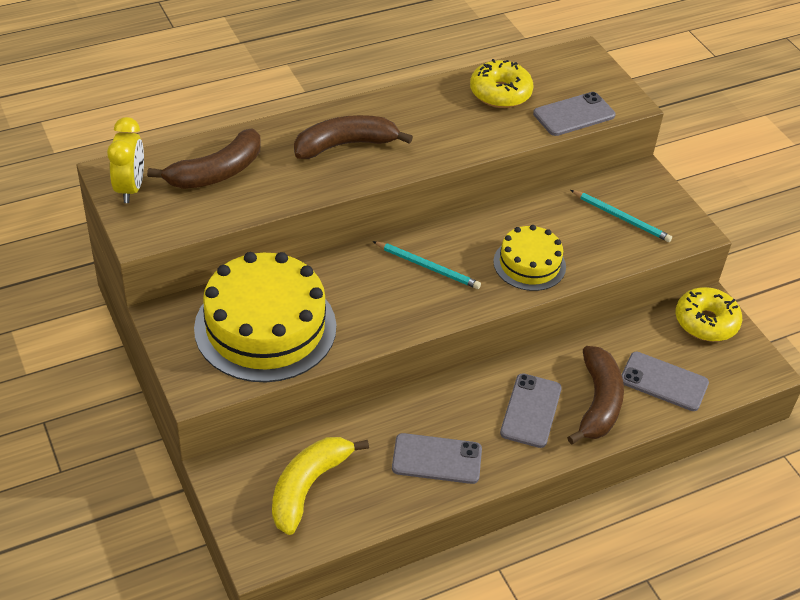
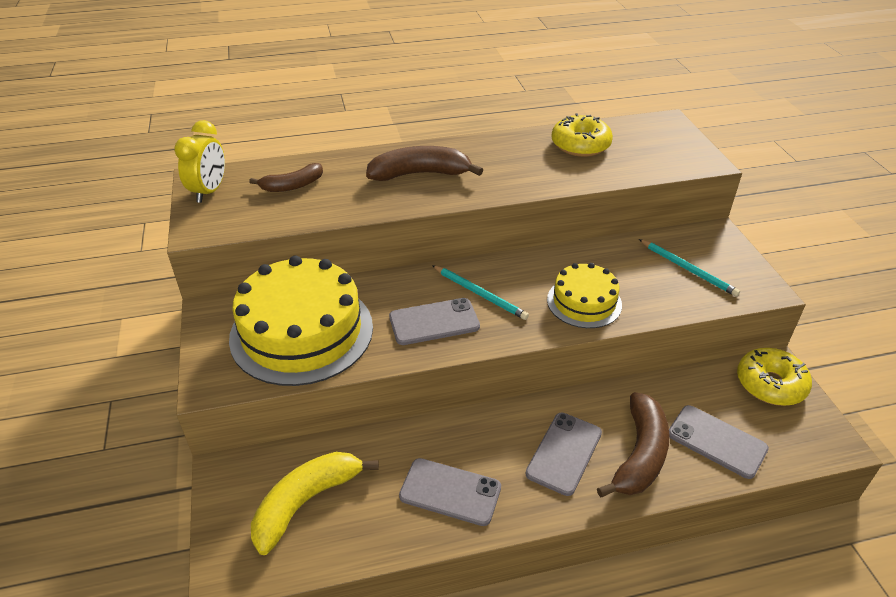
camera: 15 degrees right, 5 degrees down
(216, 172) = (292, 185): brown banana -> brown banana, size x0.64
(574, 114) = (649, 167): grey phone -> grey phone (434, 322)

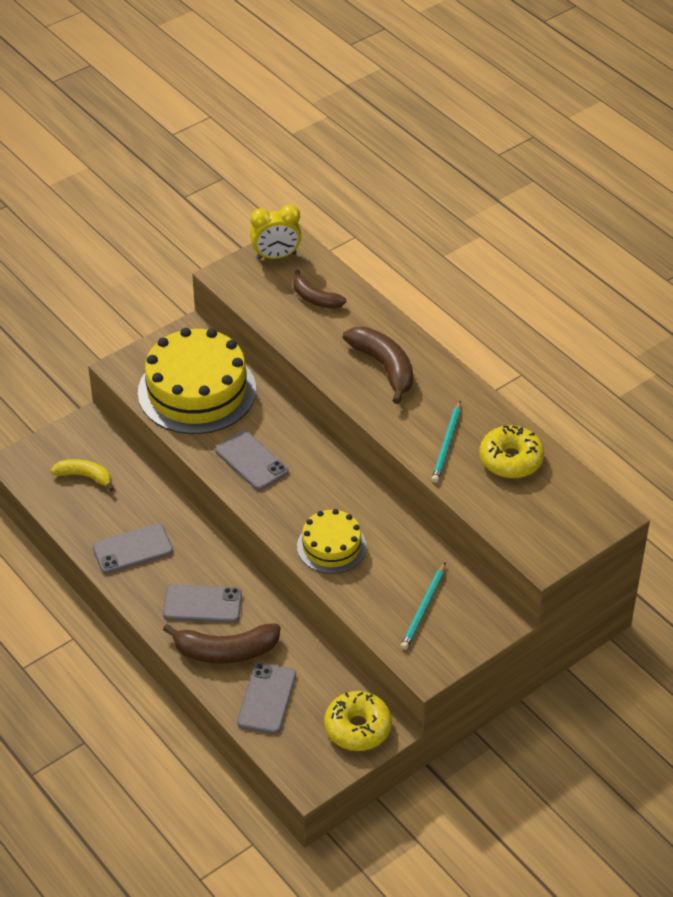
camera: 65 degrees right, 5 degrees up
(306, 502) = (85, 476): yellow banana -> yellow banana, size x0.64
(450, 492) = (132, 549): grey phone -> grey phone turned 75 degrees clockwise
(480, 294) = (302, 477): turquoise pencil -> turquoise pencil (447, 444)

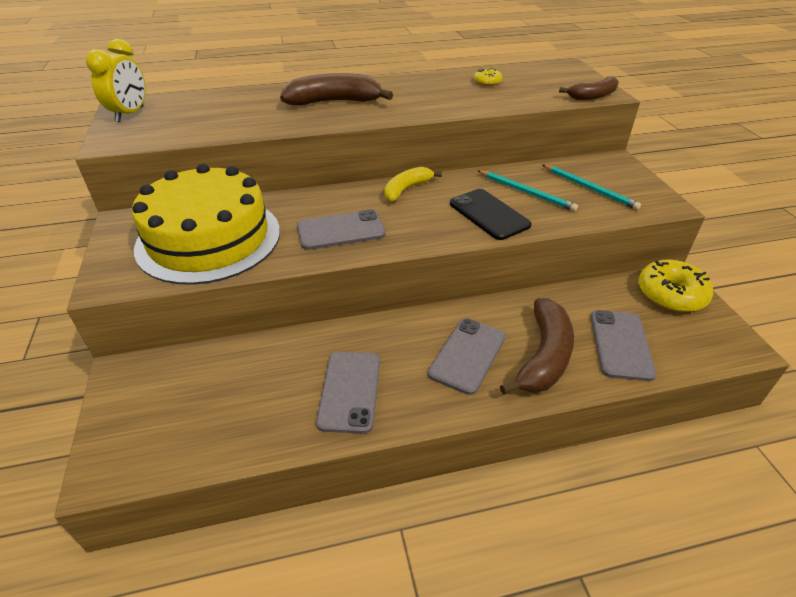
camera: 65 degrees left, 5 degrees down
(85, 476) = (200, 401): yellow banana -> yellow banana (406, 189)
(267, 698) = (621, 344): grey phone -> grey phone turned 60 degrees clockwise
(315, 298) = (211, 110): brown banana -> brown banana (593, 96)
(331, 546) = (489, 214): yellow cake -> black phone
(447, 444) = (450, 99): turquoise pencil -> turquoise pencil (526, 192)
(511, 459) = (487, 82): yellow donut -> yellow donut, size x0.50

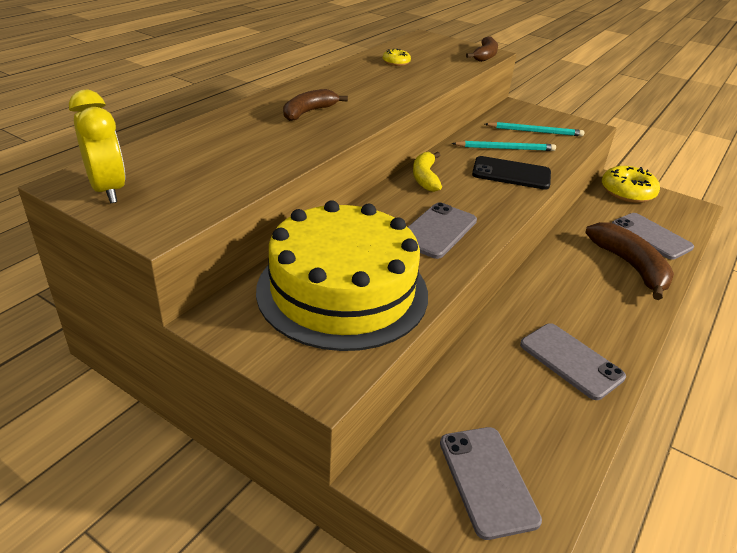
camera: 45 degrees left, 5 degrees down
(334, 102) = (308, 112): brown banana -> brown banana, size x0.64
(467, 355) = (594, 290): grey phone -> grey phone (487, 480)

